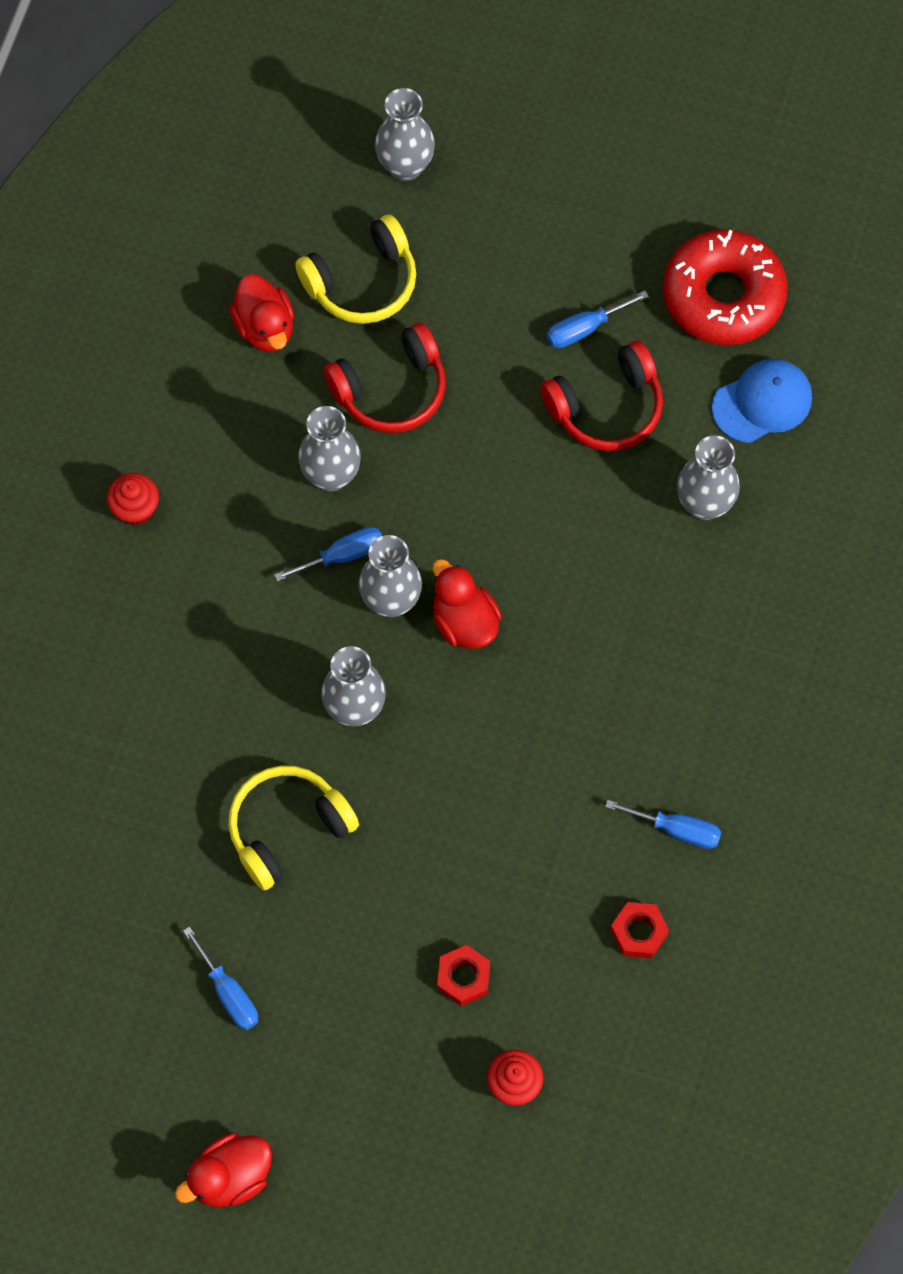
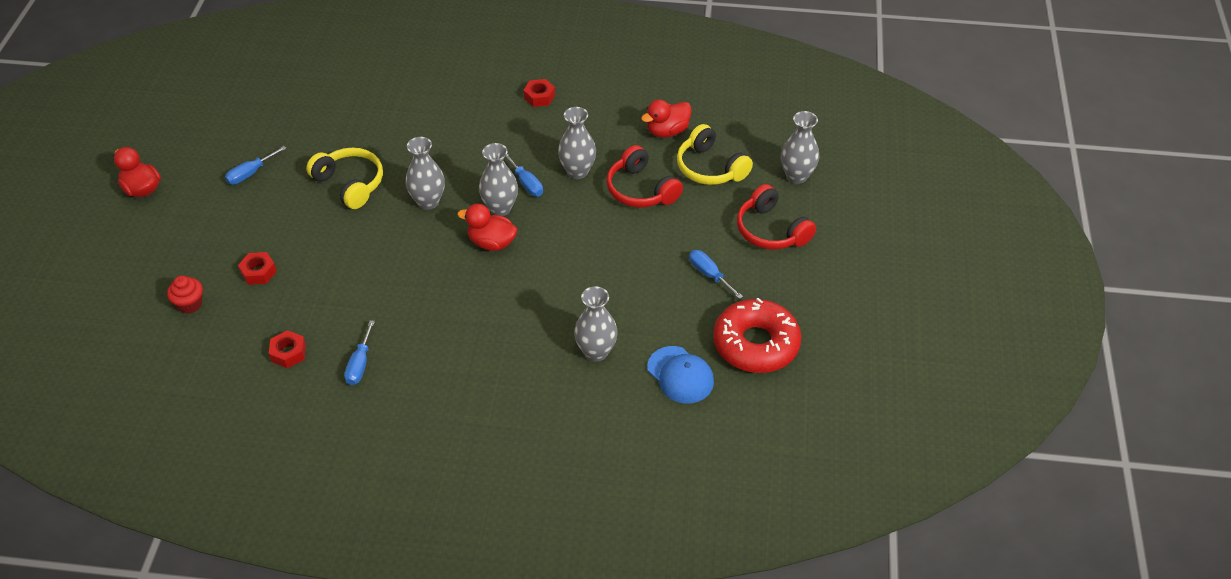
camera: 80 degrees right, 20 degrees down
(135, 509) = (539, 97): red cupcake -> red nut
(464, 621) = (491, 243): red duck -> red duck turned 120 degrees counterclockwise
(606, 407) = (655, 292): red headphones -> red headphones (771, 230)

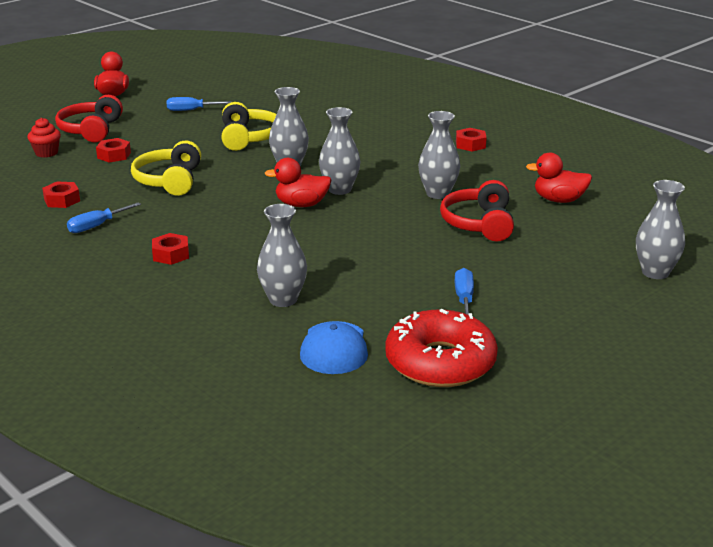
camera: 40 degrees right, 20 degrees down
(460, 358) = (171, 254): none -> red nut
(491, 243) = (301, 204): red duck -> red duck turned 60 degrees counterclockwise
(526, 183) = (383, 184): blue screwdriver -> none
(710, 168) = (568, 235): yellow headphones -> yellow headphones (169, 181)
(771, 230) = (573, 296): red headphones -> red headphones (91, 130)

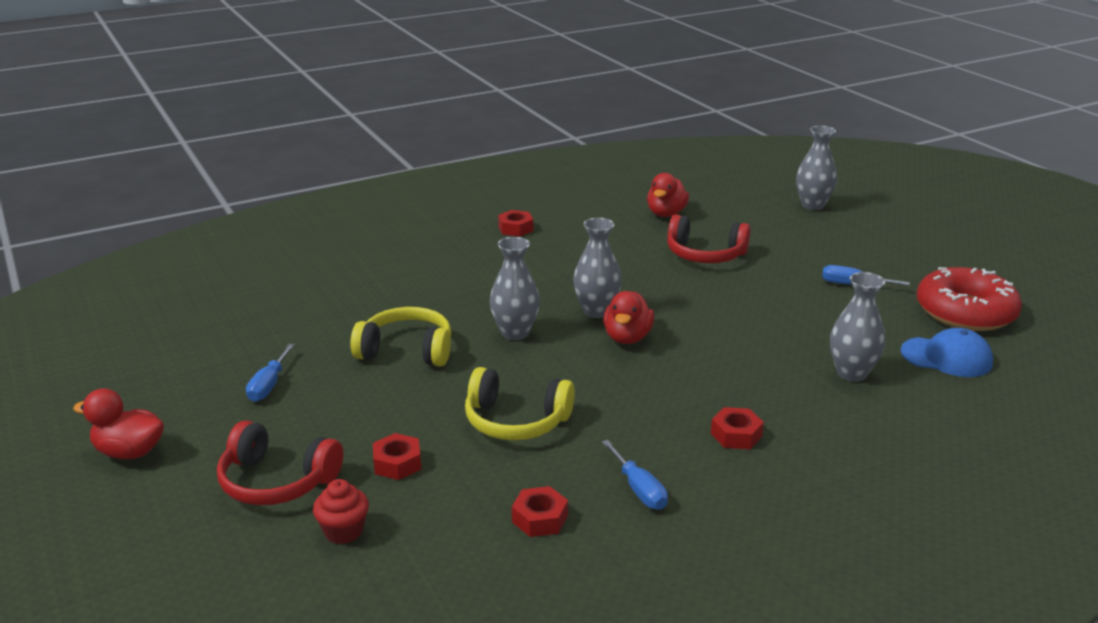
camera: 75 degrees left, 0 degrees up
(438, 193) = (629, 262): grey vase -> none

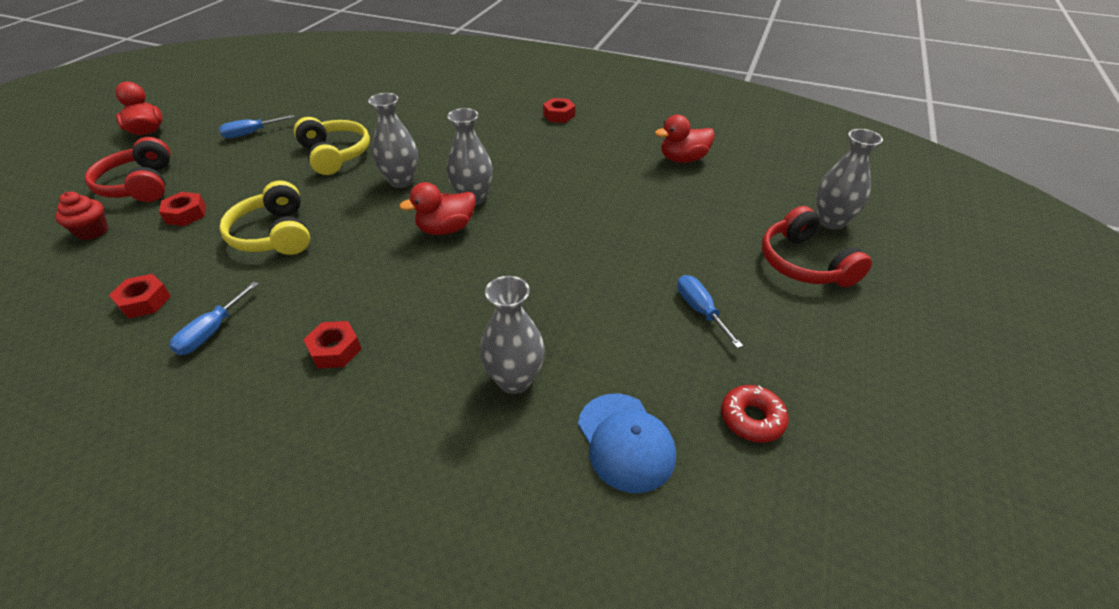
camera: 50 degrees right, 15 degrees up
(705, 254) = (637, 206): red headphones -> red headphones (804, 263)
(965, 312) = (752, 419): red donut -> red donut, size x0.48

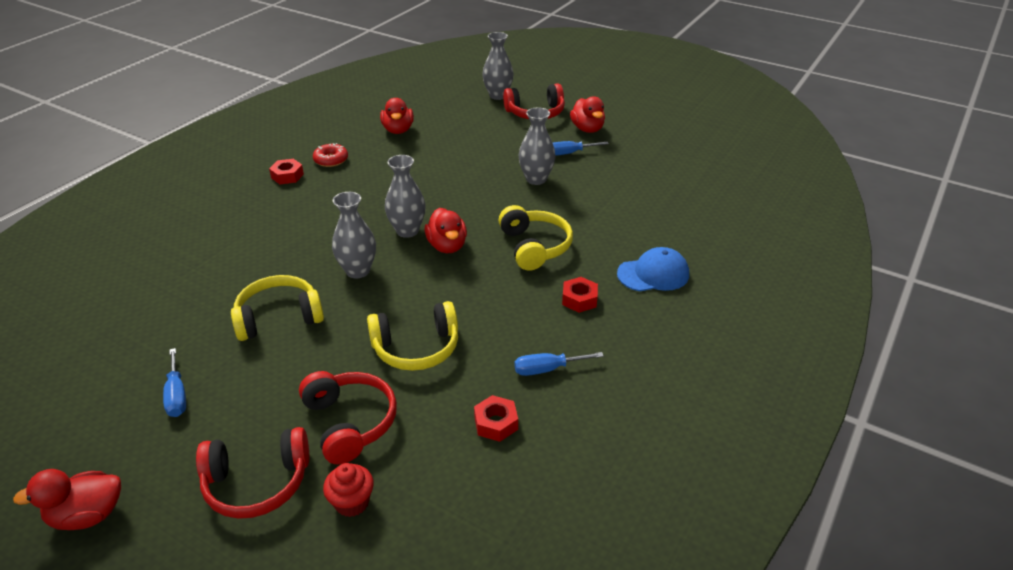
camera: 80 degrees left, 5 degrees down
(186, 214) = (350, 423): red nut -> red headphones
(212, 332) = (547, 369): blue screwdriver -> blue screwdriver turned 135 degrees clockwise
(449, 298) = (534, 247): none -> yellow headphones
(515, 380) = (617, 224): grey vase -> grey vase (536, 179)
(625, 442) = (664, 192): blue cap -> blue cap (653, 274)
(752, 419) = (651, 154): red donut -> red donut (331, 160)
(790, 326) = (587, 129): none -> red duck

